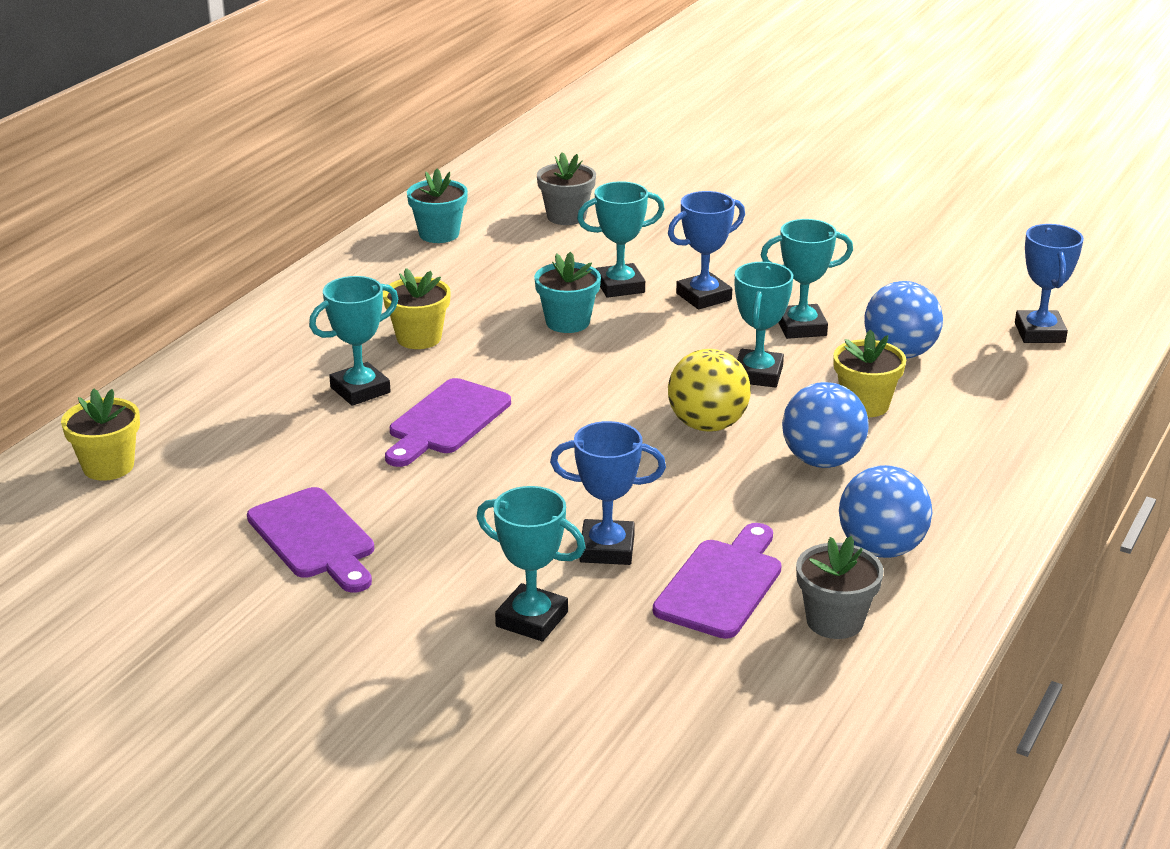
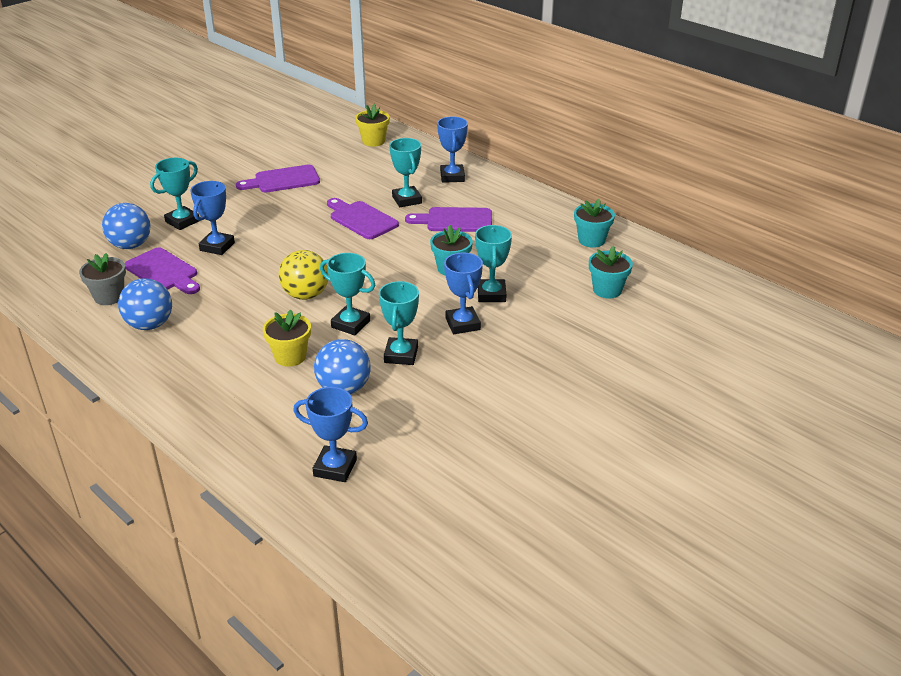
camera: 105 degrees right, 5 degrees up
(258, 361) = (452, 177): none -> blue trophy
(419, 338) = (455, 220): yellow flower pot -> purple cutting board
(566, 216) = (607, 290): grey flower pot -> turquoise flower pot
(822, 460) = (243, 326): blue ball -> blue ball (130, 245)

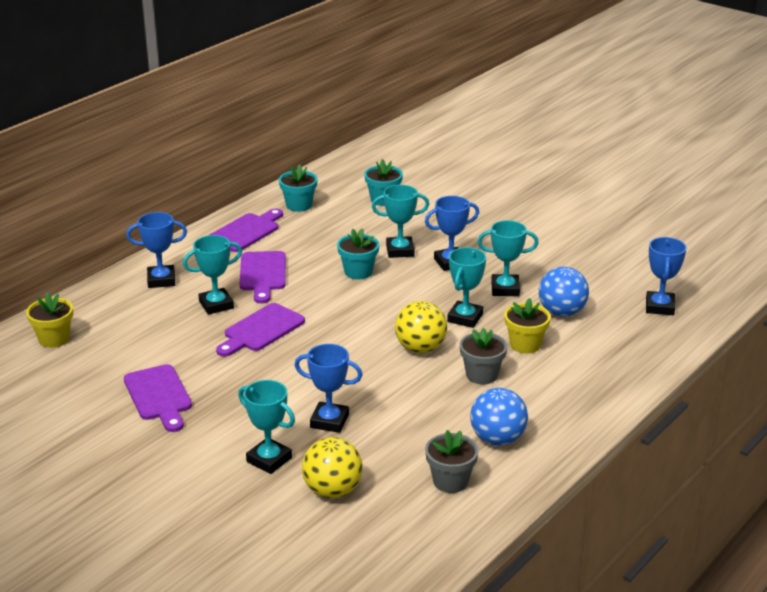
camera: 95 degrees left, 5 degrees down
(130, 245) = (332, 491): blue ball -> yellow ball
(164, 272) = (390, 451): purple cutting board -> purple cutting board (246, 231)
(249, 325) = (482, 375): none -> grey flower pot

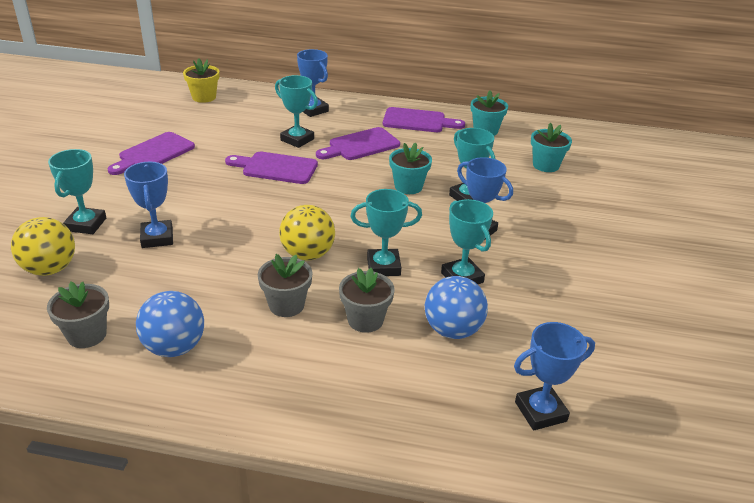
camera: 60 degrees right, 5 degrees up
(525, 345) = (365, 320): yellow flower pot -> grey flower pot

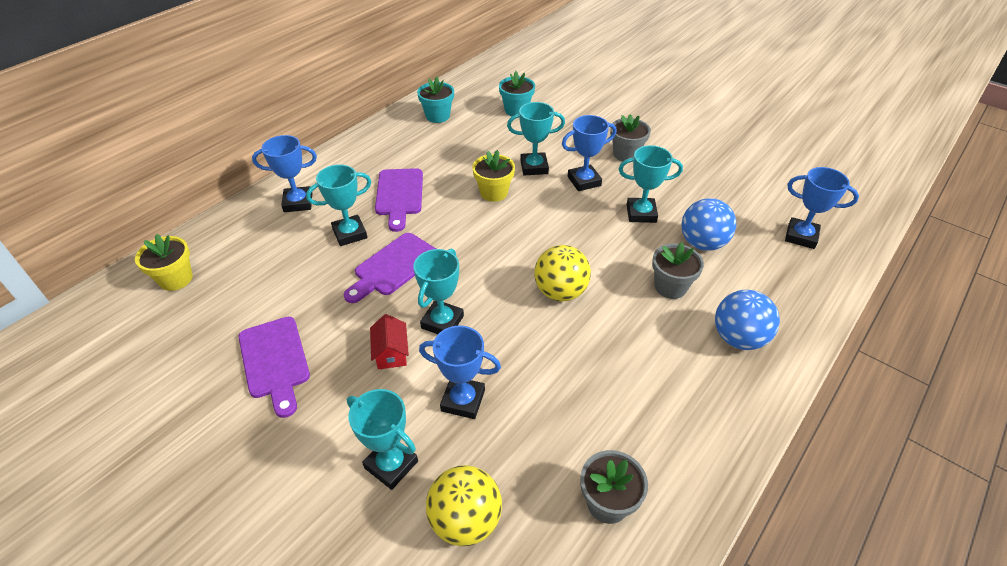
camera: 60 degrees left, 10 degrees up
(174, 347) = (656, 430): blue ball -> blue ball (738, 338)
(187, 194) = (391, 352): none -> red house
(286, 305) = (628, 330): grey flower pot -> grey flower pot (626, 154)
(383, 266) = (604, 251): turquoise trophy -> turquoise trophy (442, 322)
(408, 186) = (494, 192): turquoise flower pot -> yellow flower pot
(418, 121) = (386, 145): purple cutting board -> none
(540, 411) = (801, 236): blue trophy -> blue trophy turned 75 degrees counterclockwise

